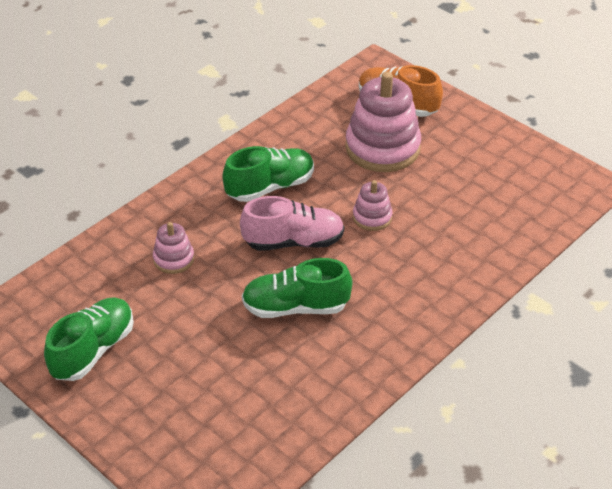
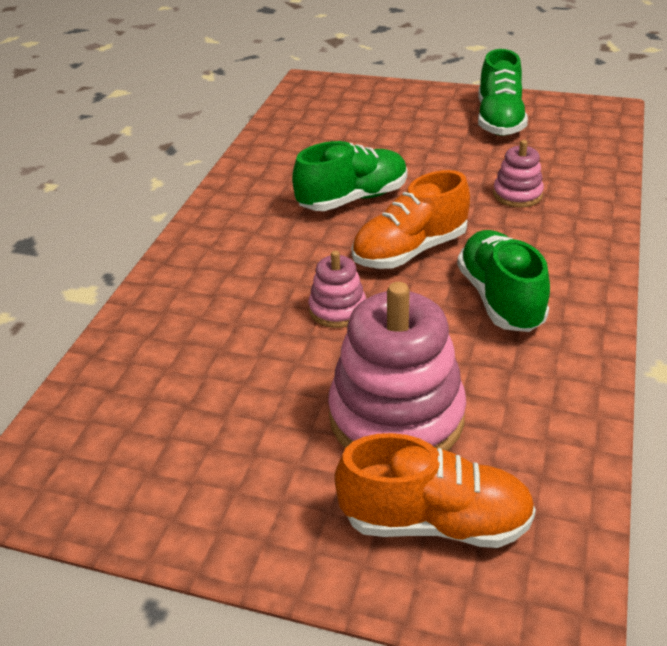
camera: 155 degrees right, 5 degrees down
(270, 187) = (500, 298): green shoe -> green shoe turned 135 degrees clockwise
(293, 242) = (410, 251): pink shoe -> orange shoe

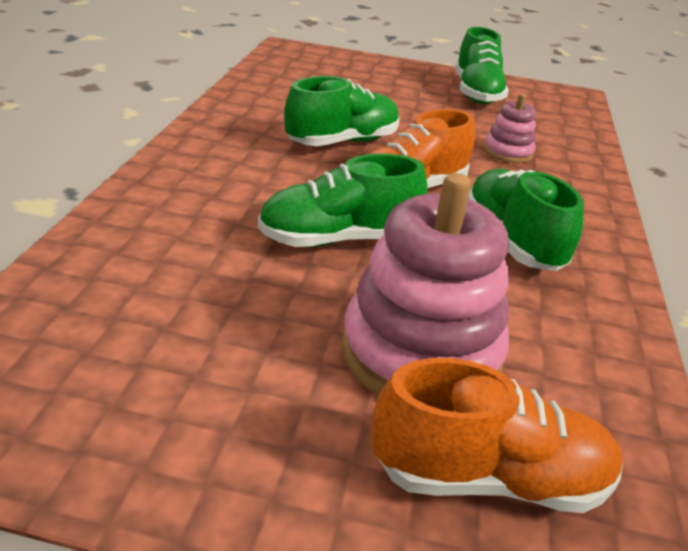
camera: 10 degrees left, 5 degrees down
(337, 309) = (338, 239): pink stacking toy -> green shoe

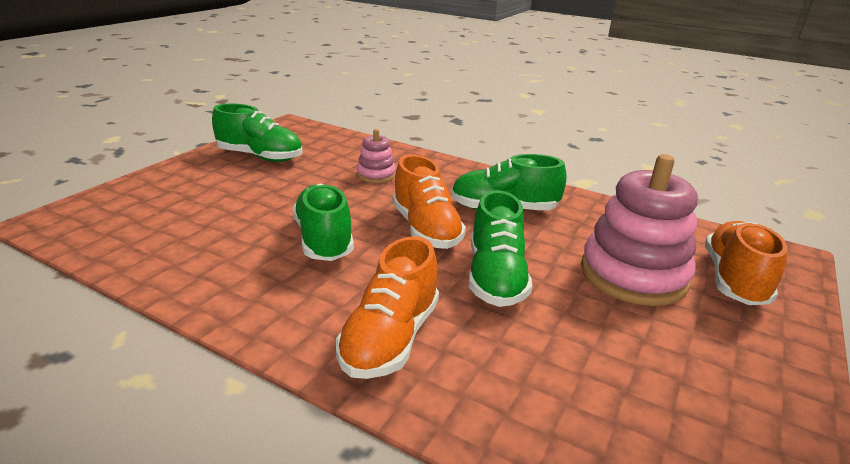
camera: 70 degrees left, 5 degrees down
(202, 188) = (390, 338): none -> orange shoe

